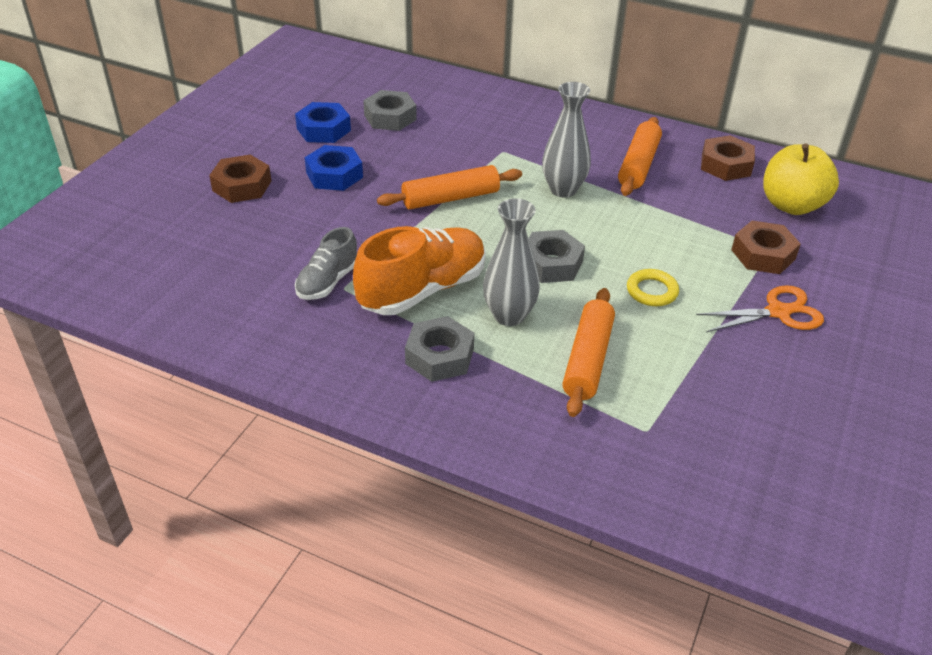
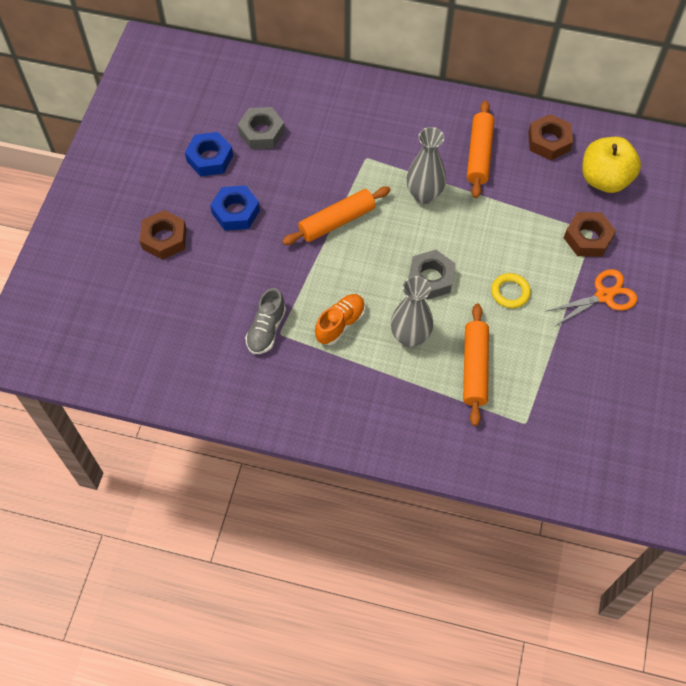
camera: 10 degrees left, 20 degrees up
(423, 290) = (340, 324): orange shoe -> orange shoe, size x0.57
(439, 356) = (369, 385): grey nut -> none

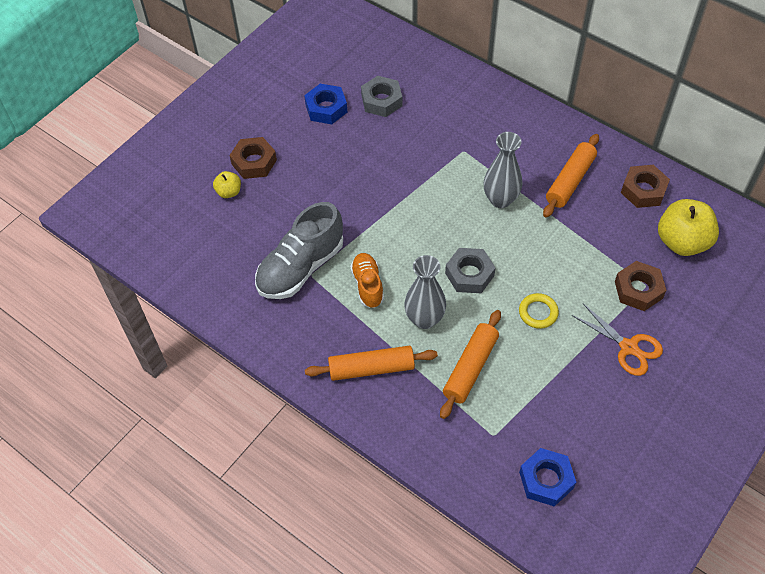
camera: 25 degrees right, 5 degrees down
(154, 278) = (229, 192): none -> yellow apple
(236, 212) = (325, 160): blue nut -> blue nut (546, 480)
(266, 330) = (300, 267): grey shoe -> grey shoe, size x1.74
(337, 221) = (409, 197): orange rolling pin -> orange rolling pin (371, 368)
(340, 324) = (367, 285): orange shoe -> orange shoe turned 75 degrees counterclockwise
(604, 295) = (629, 347): orange scissors -> orange scissors turned 45 degrees clockwise

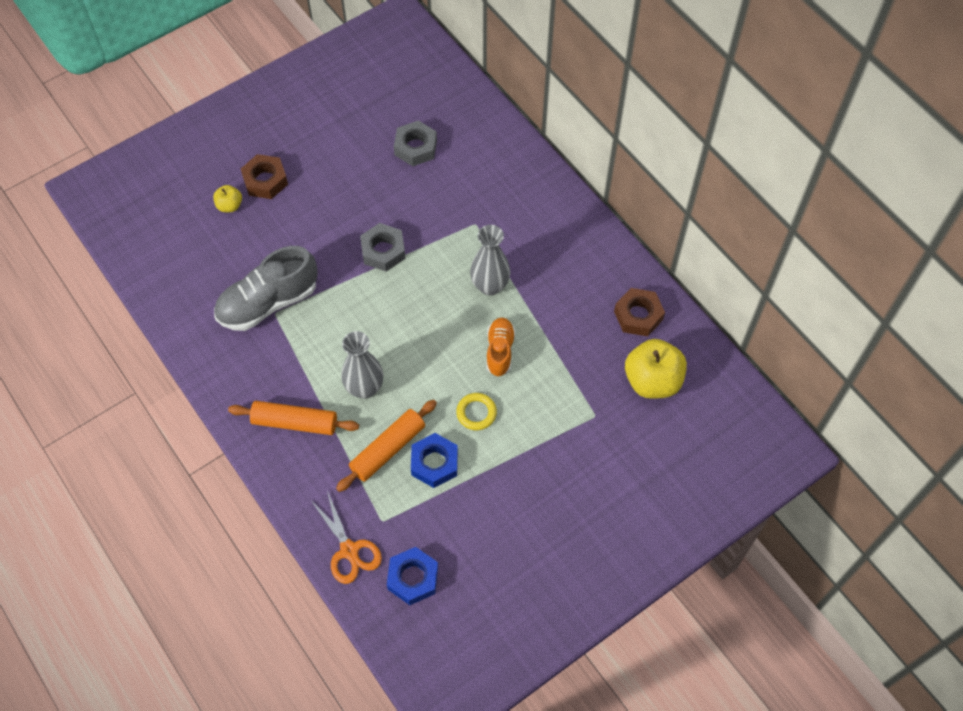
camera: 15 degrees right, 5 degrees up
(326, 108) = (357, 141): blue nut -> blue nut (434, 463)
(367, 285) = (324, 338): orange shoe -> orange shoe (499, 351)
(469, 274) = (426, 355): grey nut -> grey nut (383, 251)
(570, 181) = (568, 285): orange rolling pin -> none
(629, 347) = (549, 473): orange scissors -> orange scissors (349, 550)
(638, 290) = (585, 418): brown nut -> none

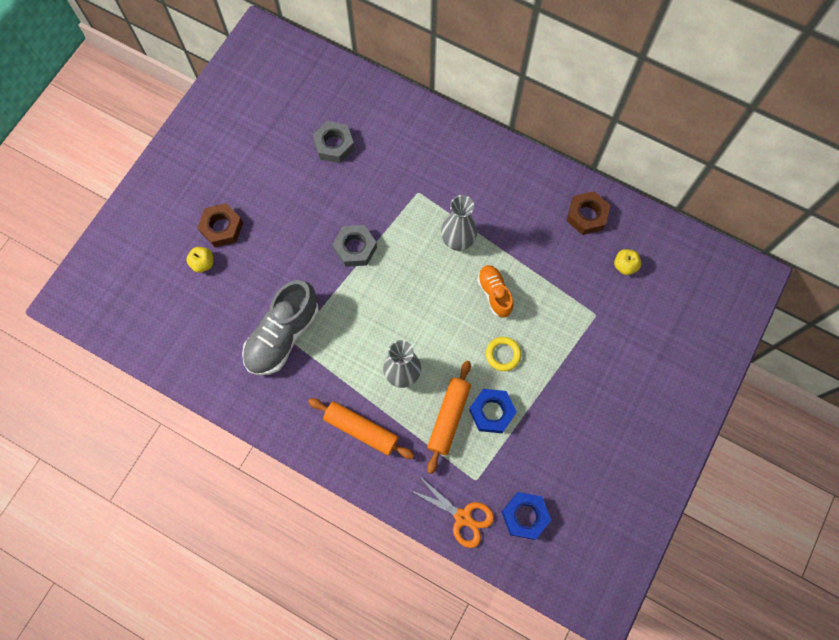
camera: 25 degrees left, 10 degrees up
(295, 422) = (361, 430): orange rolling pin -> orange rolling pin turned 45 degrees clockwise
(652, 381) = (624, 266): yellow apple -> yellow apple, size x0.50

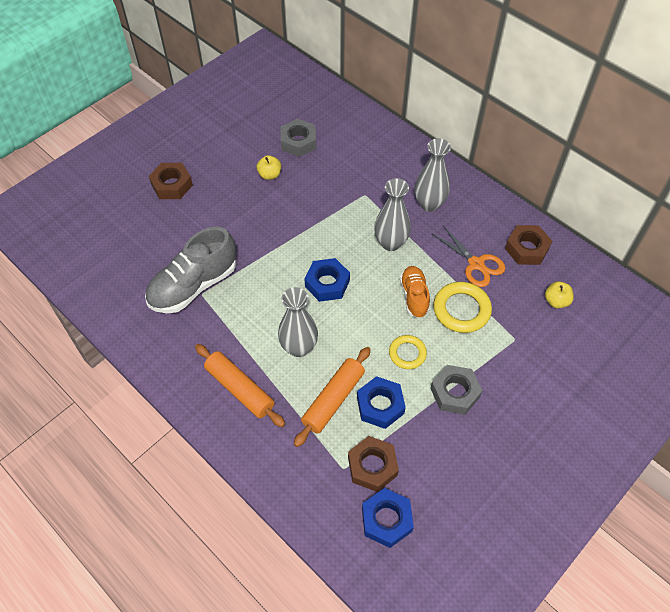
camera: 15 degrees right, 15 degrees down
(203, 263) = (143, 209): yellow apple -> yellow apple (269, 175)
(355, 248) = (289, 227): grey nut -> grey nut (455, 393)
(409, 300) = (327, 283): none -> blue nut
(463, 517) = (318, 503): orange scissors -> orange scissors (476, 264)
(483, 188) = (429, 204): none -> grey vase
(500, 471) = (372, 466): none -> brown nut
(541, 297) = (461, 310): none -> yellow ring

